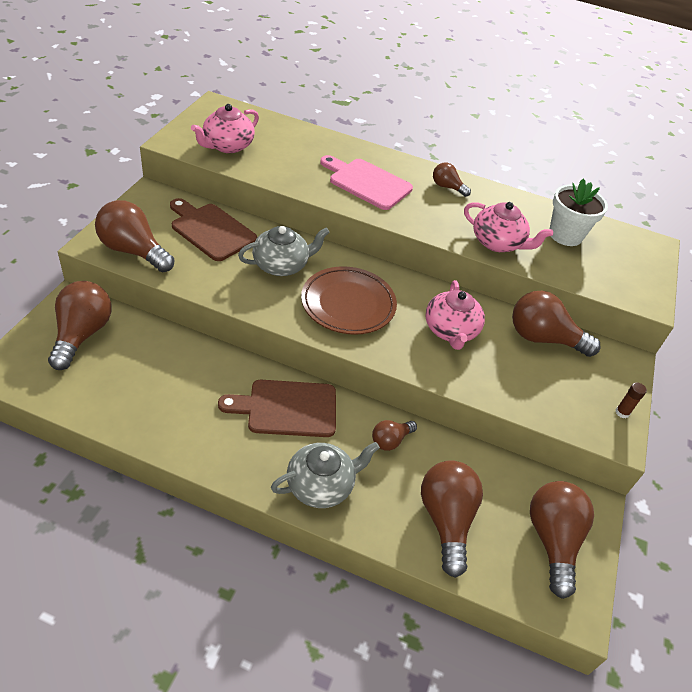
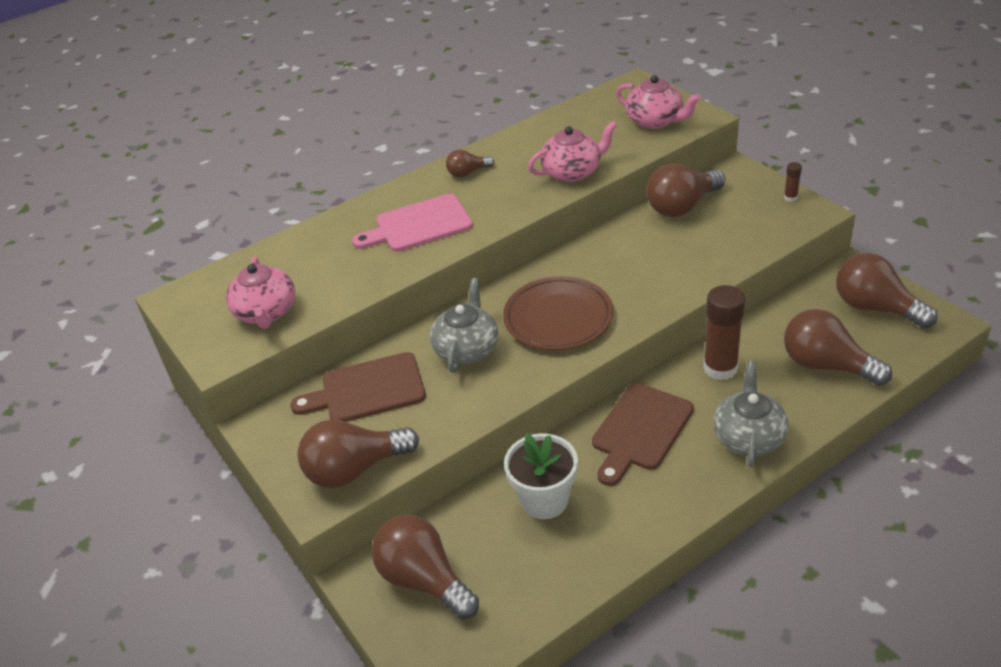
camera: 45 degrees left, 5 degrees down
(390, 440) = (720, 368): brown light bulb -> brown glue stick
(450, 331) = (638, 261): pink teapot -> pink teapot (655, 121)
(565, 235) = (589, 127): white flower pot -> white flower pot (544, 500)

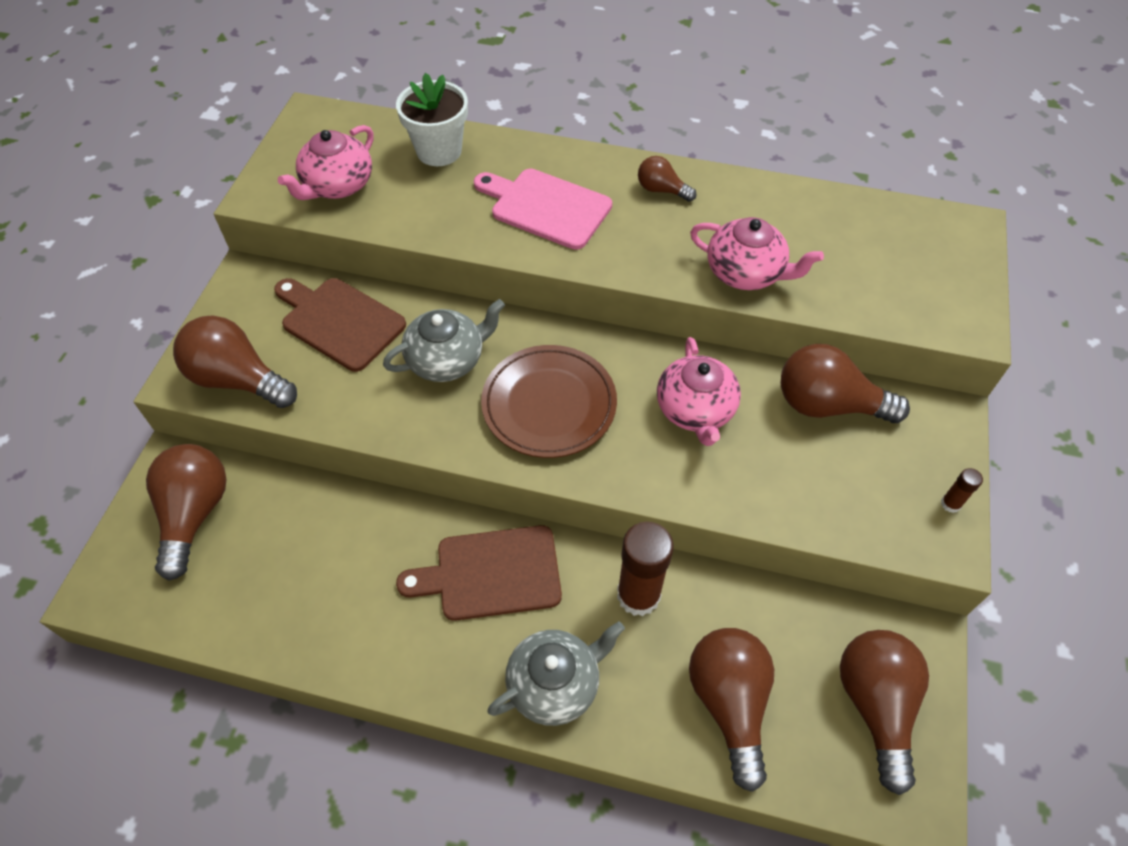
camera: 45 degrees right, 15 degrees up
(544, 500) = (344, 547): white flower pot -> white flower pot (439, 151)
(655, 121) = (915, 288): pink teapot -> pink teapot (695, 410)

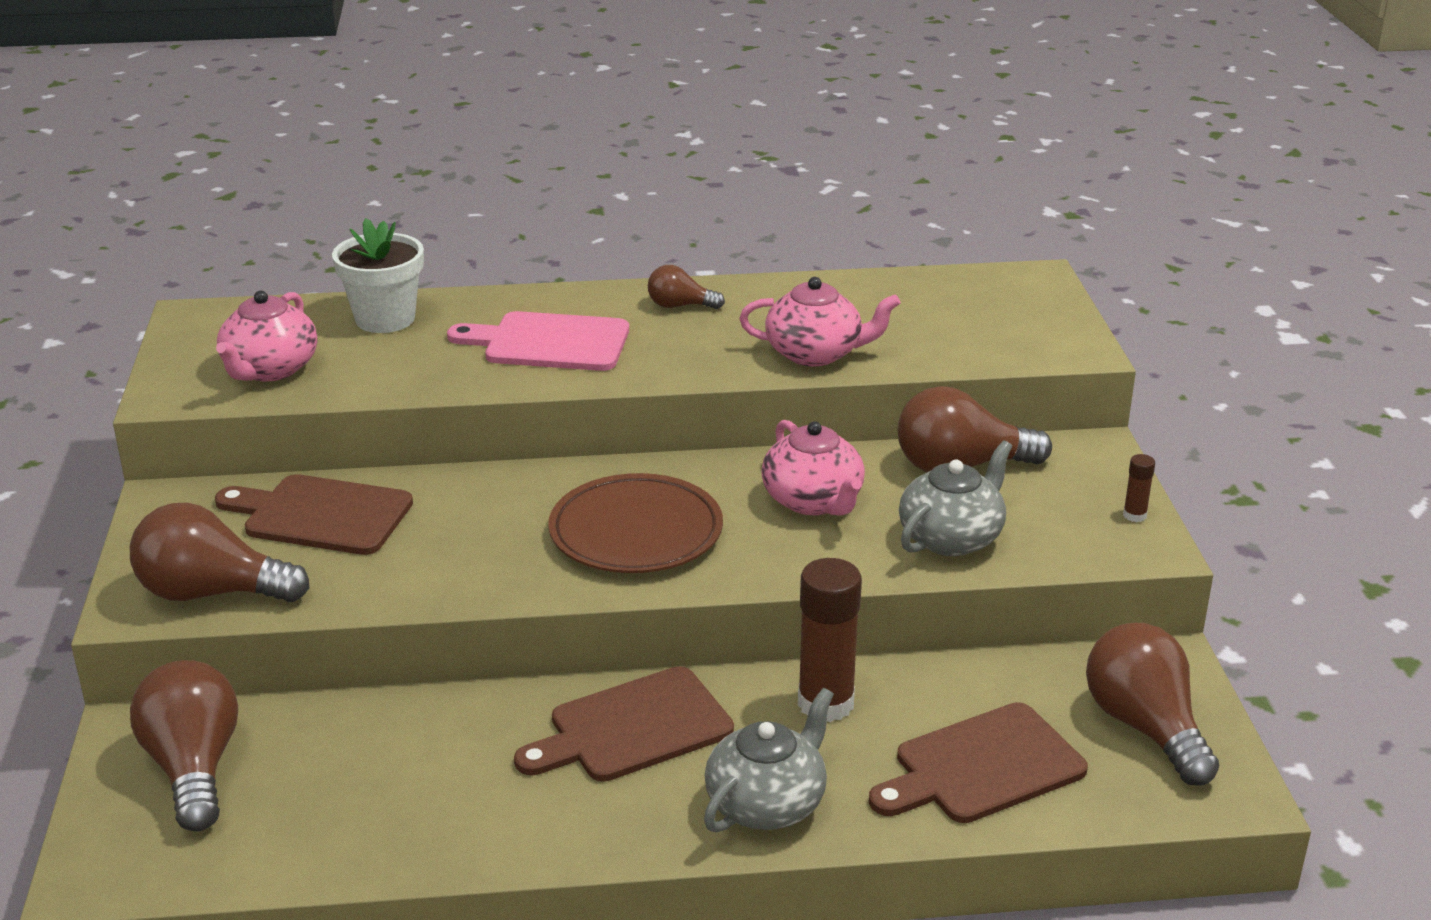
camera: 20 degrees left, 25 degrees down
(447, 360) = (484, 520): grey teapot -> grey teapot (951, 538)
(729, 703) = (982, 767): brown light bulb -> brown cutting board

